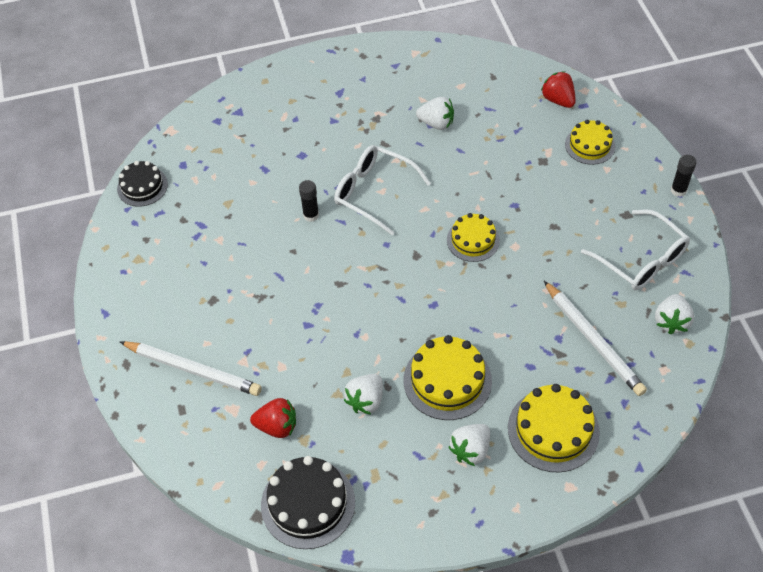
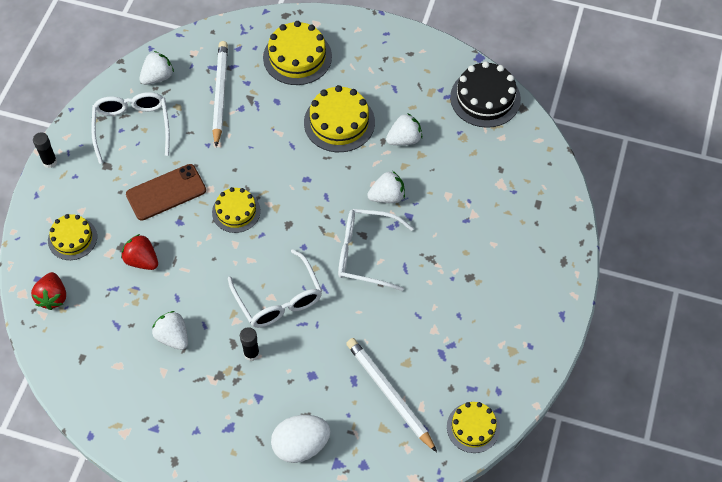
camera: 150 degrees left, 5 degrees up
(142, 186) = (473, 427): black cake -> yellow cake
(193, 370) = (514, 228): white pencil -> white pencil (389, 394)
(275, 108) = (301, 445): none -> white egg
(277, 426) = (476, 155): red strawberry -> red strawberry (142, 260)
(311, 215) = (344, 308): black glue stick -> black glue stick (251, 353)
(325, 268) = (365, 253): none -> white glasses
(470, 450) = (359, 73): white strawberry -> white strawberry (387, 196)
(550, 222) = (166, 192): none -> brown phone

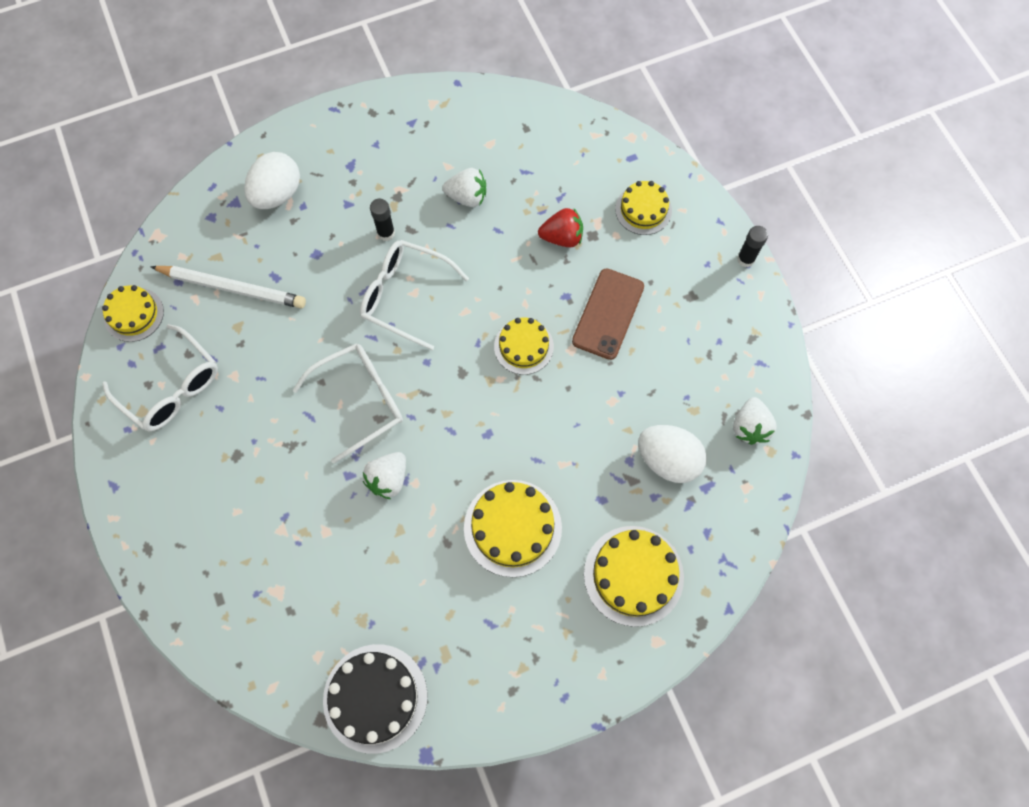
camera: 140 degrees right, 10 degrees up
(53, 297) = (602, 153): red strawberry -> none
(132, 127) = (712, 353): white glasses -> white glasses (171, 388)
(220, 93) = (668, 460): white pencil -> white egg
(404, 139) = (425, 563): white strawberry -> none

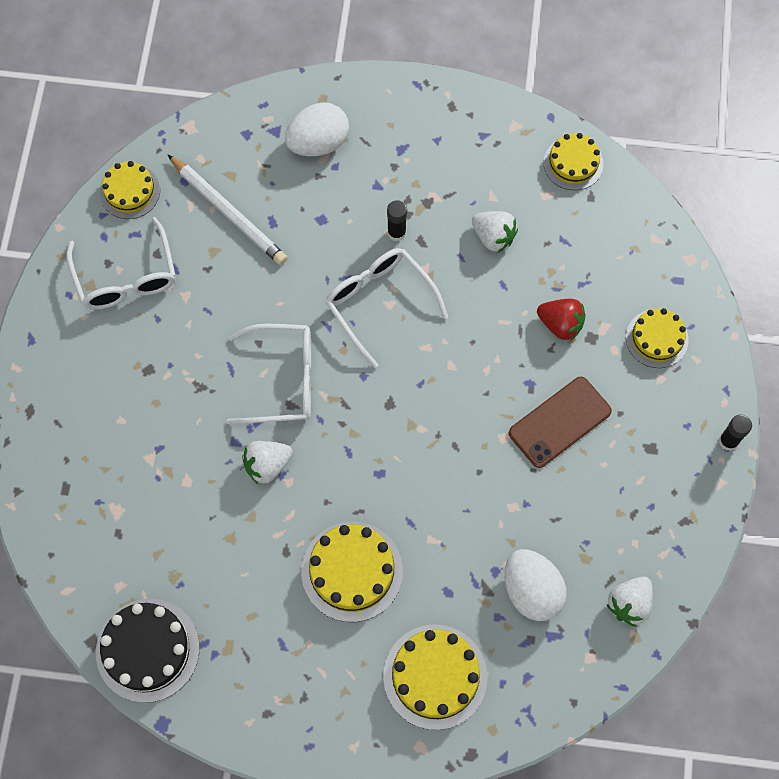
camera: 30 degrees right, 0 degrees up
(523, 346) = (461, 410): yellow cake -> yellow cake (573, 163)

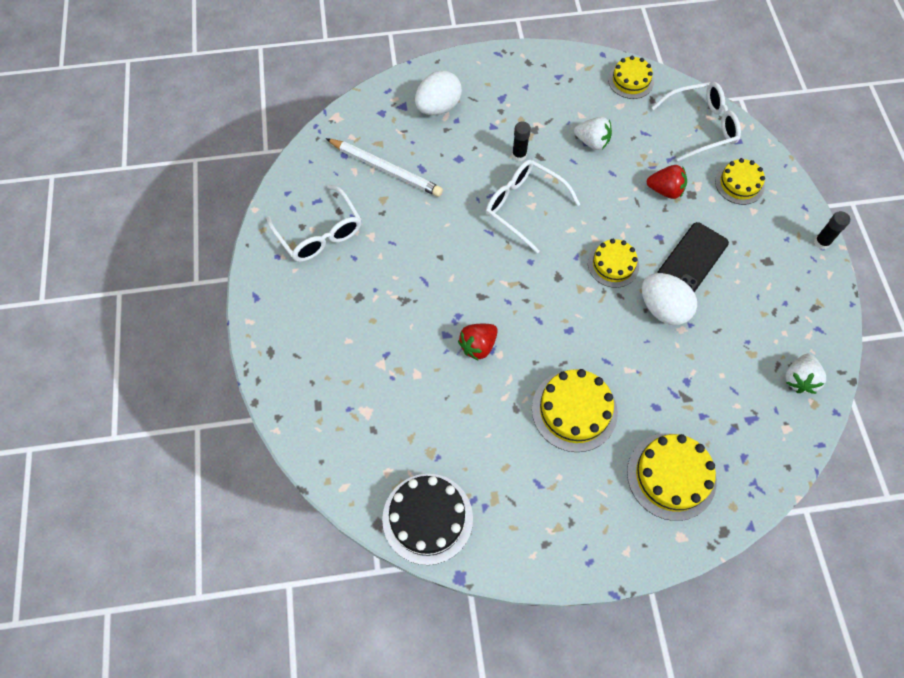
camera: 15 degrees left, 5 degrees down
(130, 191) = (303, 171): yellow cake -> yellow cake (613, 265)
(267, 465) = (478, 346): white strawberry -> red strawberry
(283, 380) = (469, 279): white glasses -> white glasses (701, 126)
(531, 590) = (721, 389): white egg -> white egg (663, 308)
(559, 422) = (692, 259): brown phone -> black phone

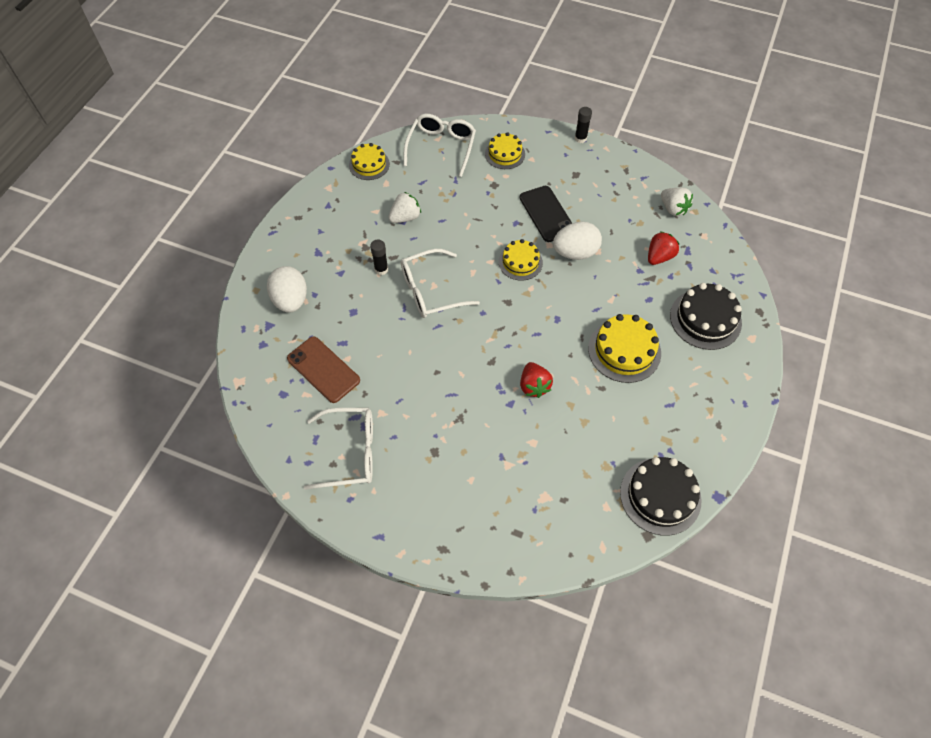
camera: 60 degrees left, 5 degrees down
(386, 169) = (323, 369): white pencil -> brown phone
(665, 190) = (480, 197): red strawberry -> red strawberry (659, 257)
(671, 476) = (705, 319): yellow cake -> black cake

